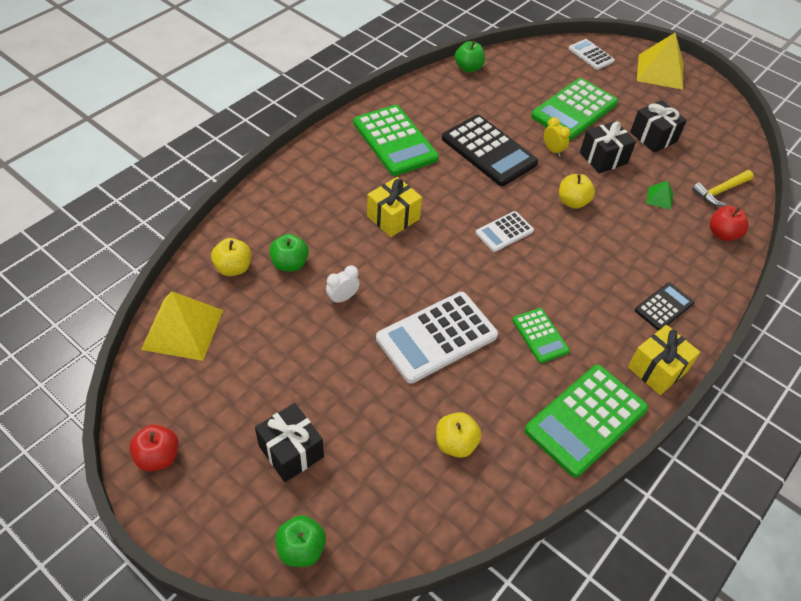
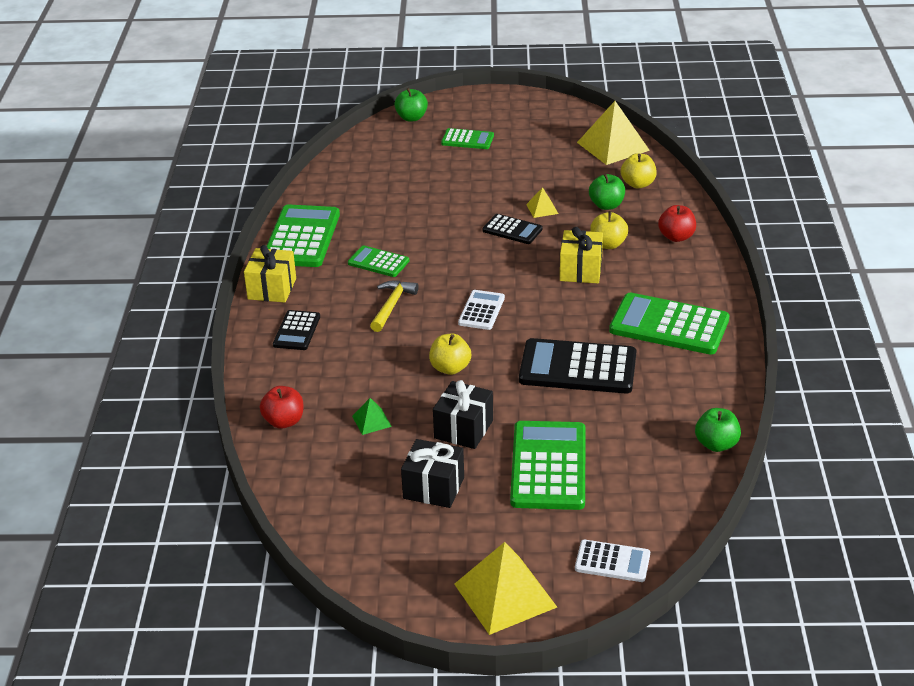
camera: 145 degrees right, 15 degrees down
(158, 457) = (534, 105): red apple -> red apple (676, 237)
(291, 451) = (467, 140): black gift -> green calculator
(342, 298) = (542, 209): white clock -> yellow pyramid
(394, 292) = (512, 230): none -> black calculator
(436, 337) = (450, 224): white calculator -> none
(455, 444) = (376, 187): yellow apple -> yellow apple (608, 244)
(552, 150) = (520, 406): yellow clock -> none
(720, 191) = (314, 466): yellow hammer -> yellow hammer (391, 305)

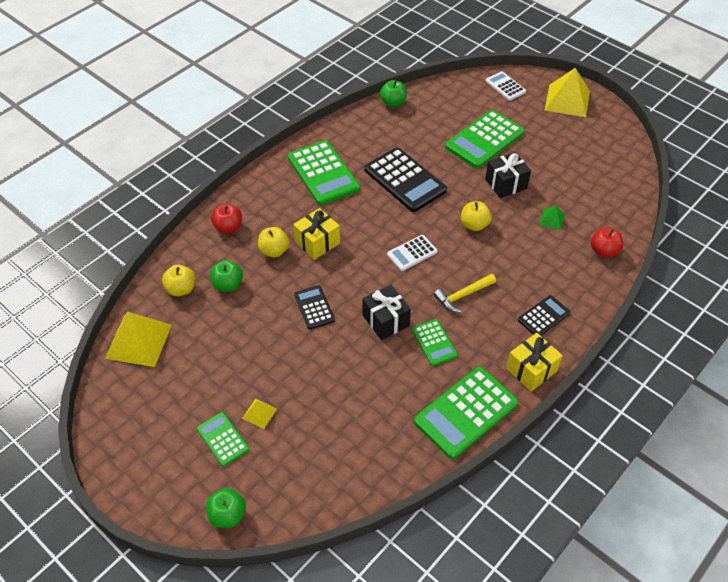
camera: 140 degrees left, 15 degrees up
(433, 488) = (553, 163): black gift -> black gift (385, 320)
(542, 209) = (270, 313): yellow pyramid -> yellow pyramid (259, 413)

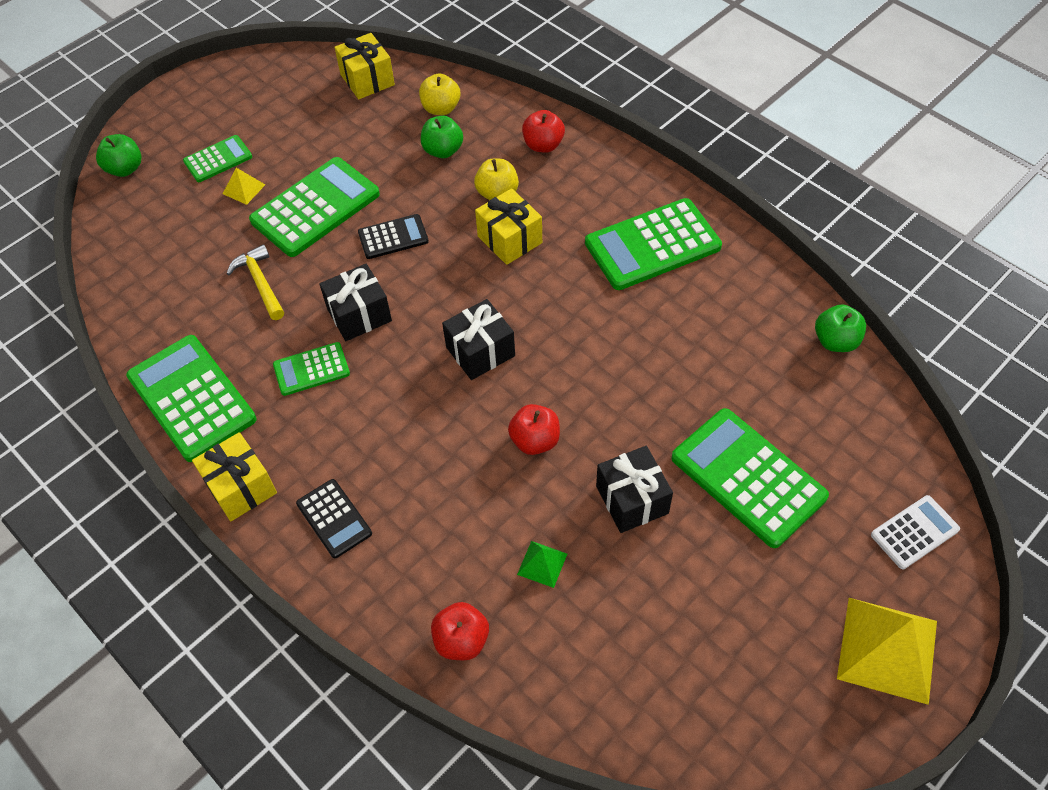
camera: 95 degrees right, 5 degrees up
(138, 341) = (367, 80): yellow pyramid -> yellow gift
(283, 360) = (315, 208): none -> green calculator
(405, 180) = (639, 349): black calculator -> none
(412, 253) = (480, 351): white calculator -> black gift
(463, 296) = (390, 411): yellow hammer -> yellow hammer (260, 283)
(474, 225) = (535, 440): yellow apple -> red apple

